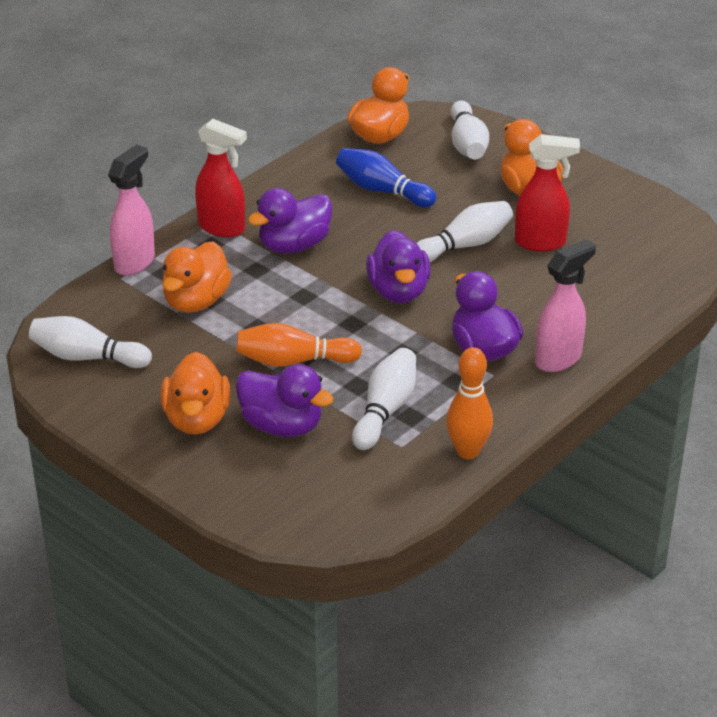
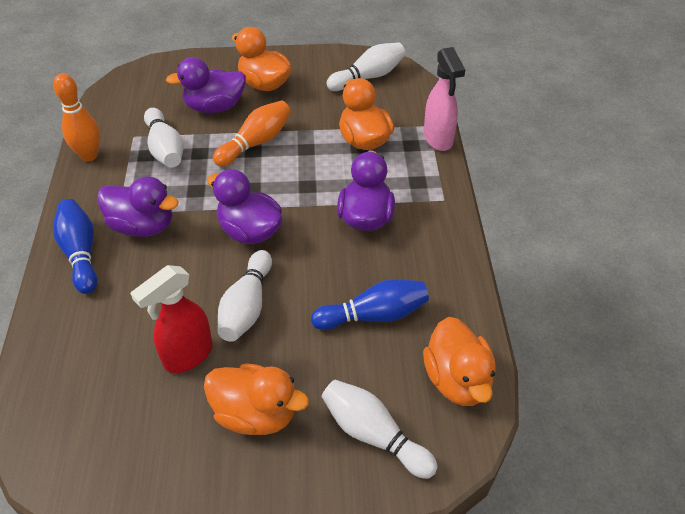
camera: 135 degrees right, 10 degrees up
(222, 228) = (430, 198): red spray bottle -> none
(559, 359) = (80, 253): pink spray bottle -> blue bowling pin

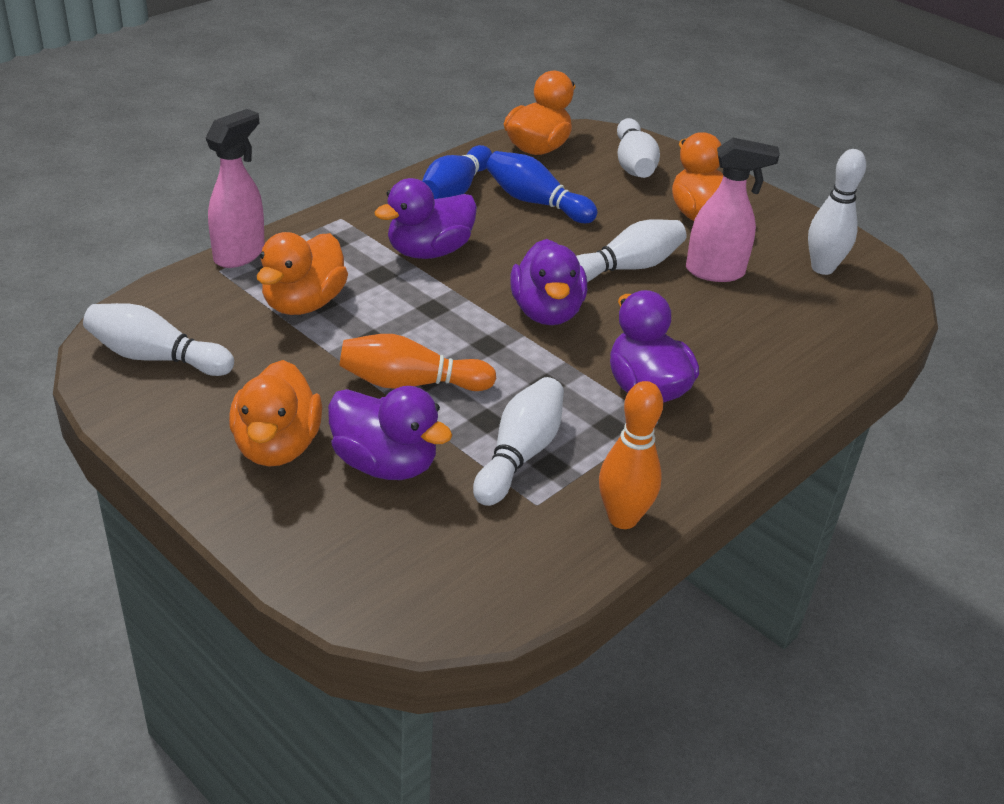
camera: 135 degrees left, 10 degrees down
(80, 253) = (739, 408): blue bowling pin -> blue bowling pin (455, 190)
(114, 436) = (822, 268): none -> white bowling pin
(187, 356) = (716, 272): red spray bottle -> pink spray bottle

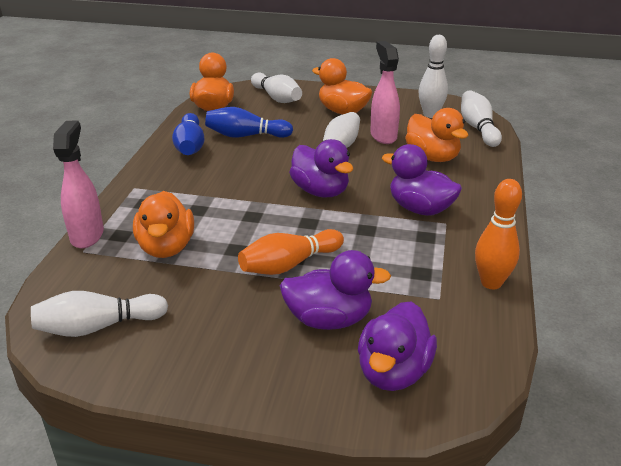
camera: 30 degrees left, 5 degrees down
(277, 446) = (249, 343): orange duck -> orange duck (432, 157)
(429, 251) = (213, 185): purple duck -> purple duck (393, 372)
(519, 455) = (398, 275): white bowling pin -> white bowling pin (478, 128)
(716, 272) = (383, 136): pink spray bottle -> pink spray bottle turned 75 degrees counterclockwise

